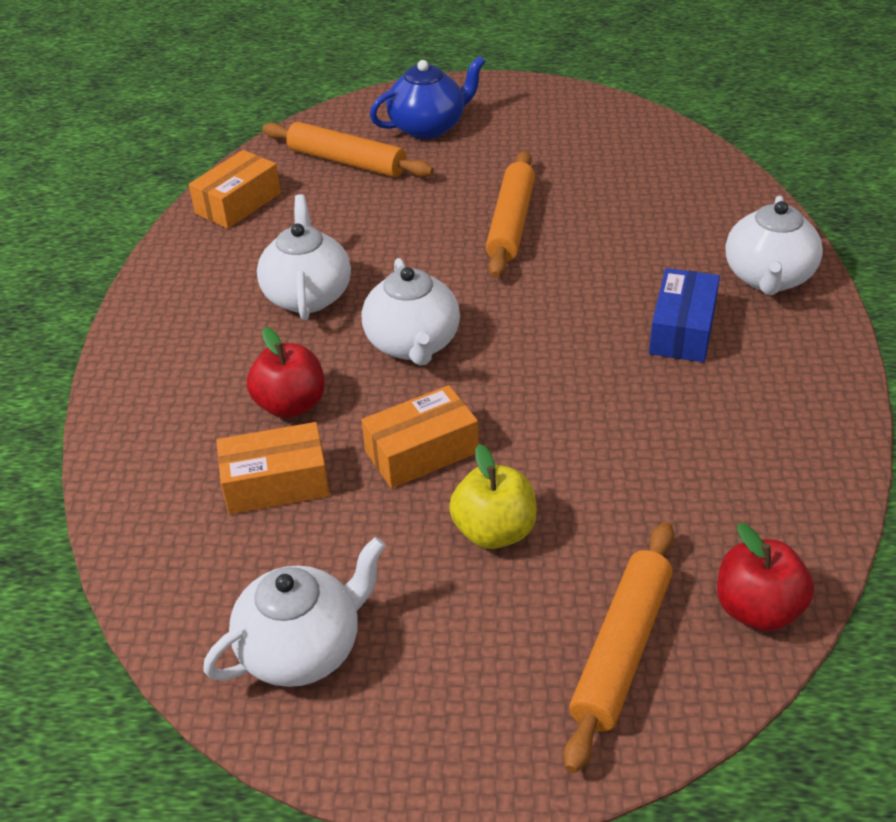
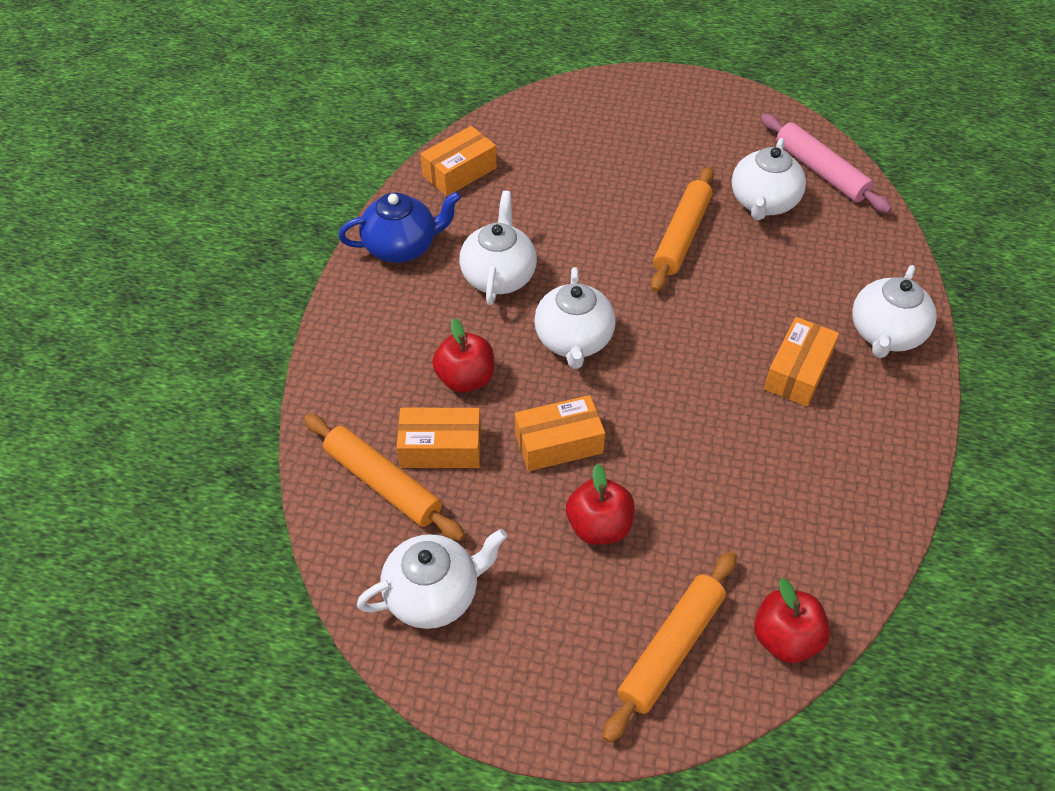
camera: 10 degrees right, 10 degrees up
(346, 161) = (557, 145): orange rolling pin -> orange rolling pin (383, 483)
(428, 127) = (634, 121): blue teapot -> blue teapot (402, 247)
(494, 531) = (599, 526): yellow apple -> red apple
(593, 179) = (763, 203): none -> white teapot
(646, 141) = (820, 171): none -> pink rolling pin
(682, 330) = (797, 371): blue box -> orange box

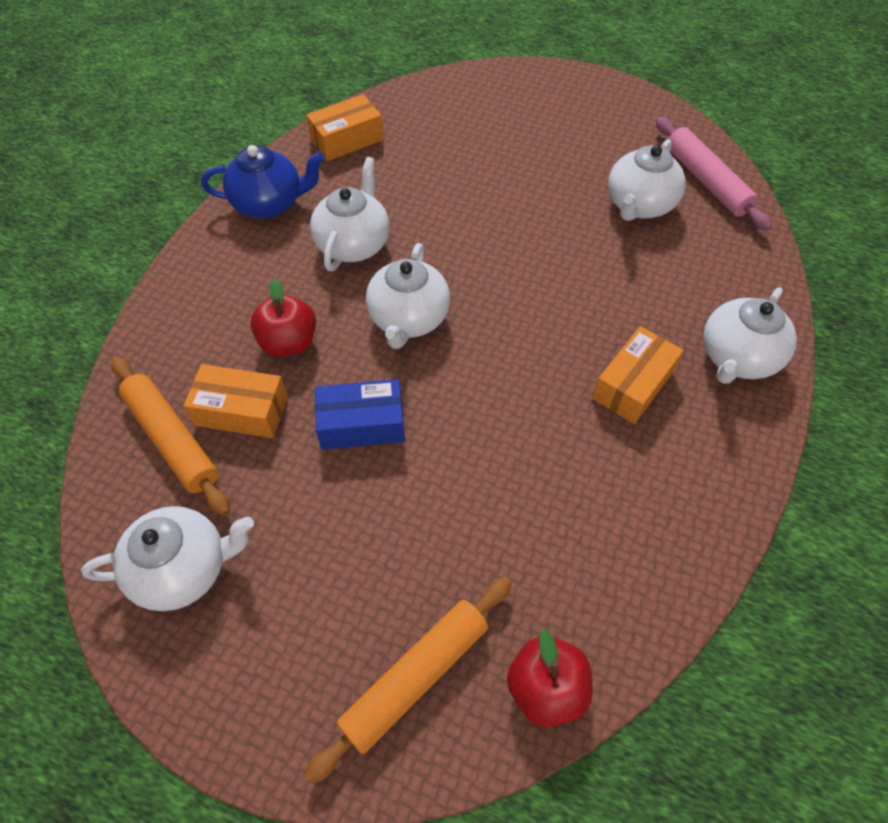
camera: 10 degrees right, 5 degrees up
(558, 443) = (362, 424): orange box -> blue box
(599, 526) = (377, 522): red apple -> none
(681, 236) = (547, 228): orange rolling pin -> none

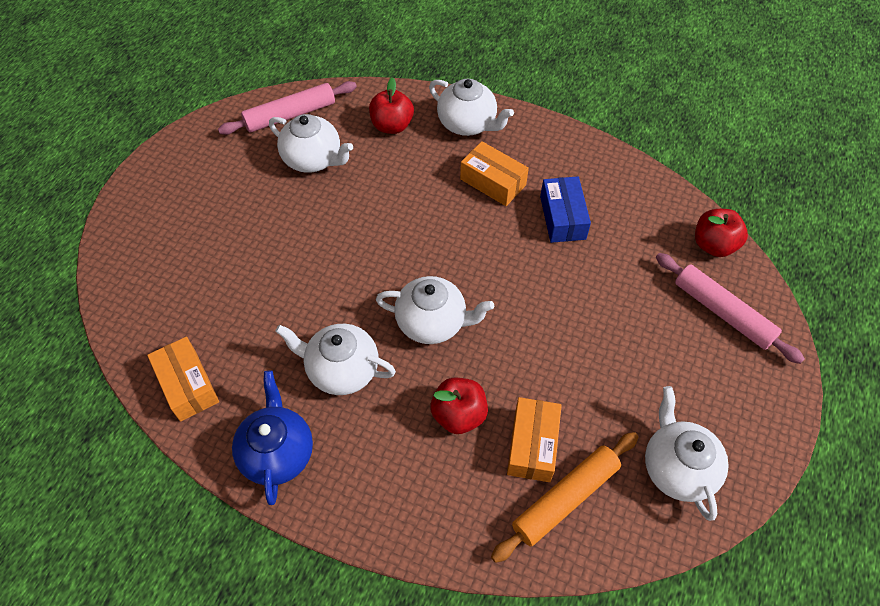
camera: 90 degrees left, 0 degrees up
(362, 424) = (538, 352): blue box -> blue box (562, 217)
(415, 677) = (722, 312): orange rolling pin -> pink rolling pin
(712, 275) = (392, 126): none -> red apple

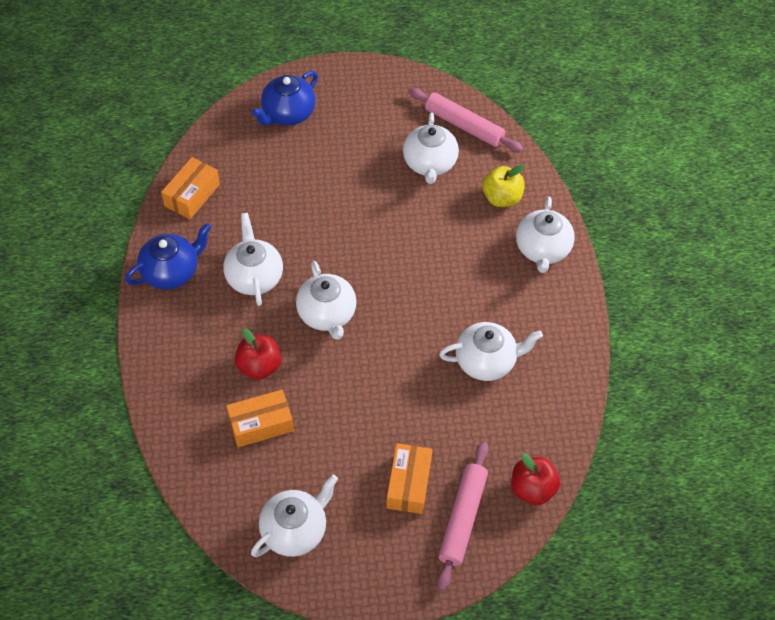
camera: 60 degrees right, 0 degrees up
(155, 246) = (288, 114): none -> blue teapot
(392, 126) = (501, 198): red apple -> yellow apple
(493, 182) = (490, 295): orange box -> orange box (408, 484)
(562, 217) = (486, 361): blue box -> white teapot
(565, 499) = (229, 462): orange rolling pin -> none

